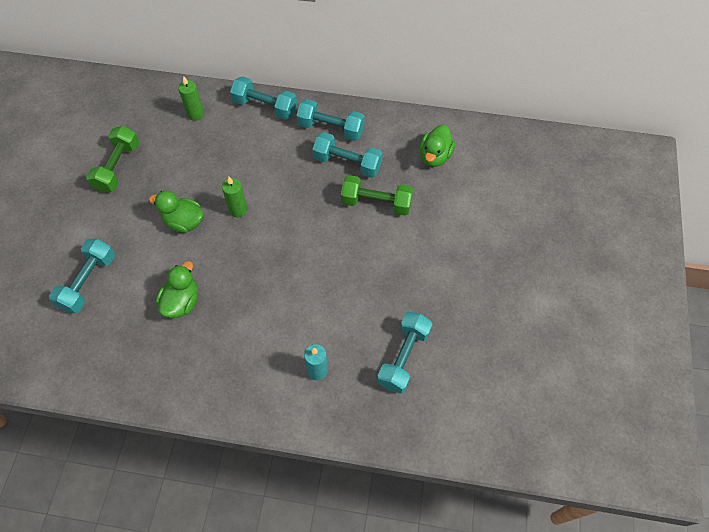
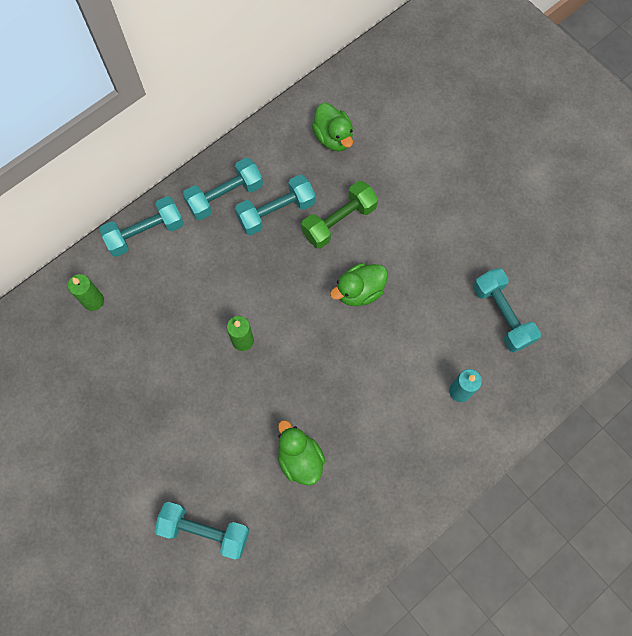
camera: 50 degrees left, 10 degrees up
(88, 282) = (205, 531): turquoise dumbbell -> turquoise dumbbell turned 45 degrees counterclockwise
(118, 167) = (91, 417): green dumbbell -> none
(184, 222) = (213, 398): green duck -> green duck (359, 291)

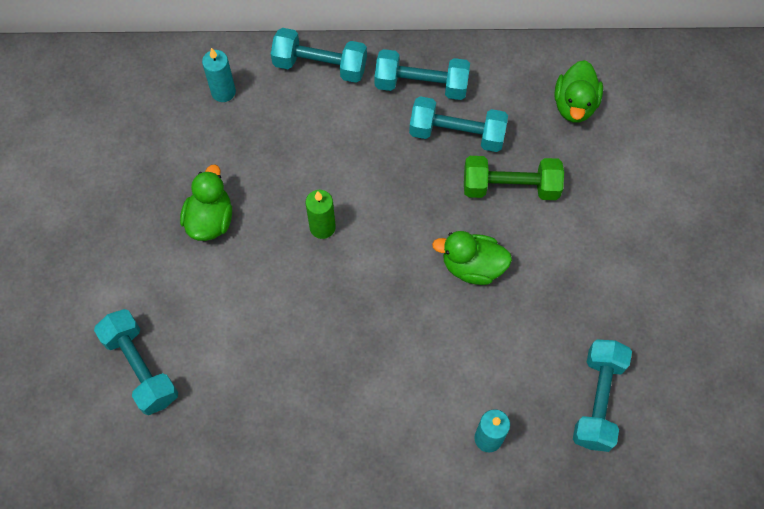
camera: 40 degrees right, 5 degrees down
(93, 301) = (223, 92): green candle -> turquoise candle
(300, 458) = (279, 374): green duck -> green duck (210, 220)

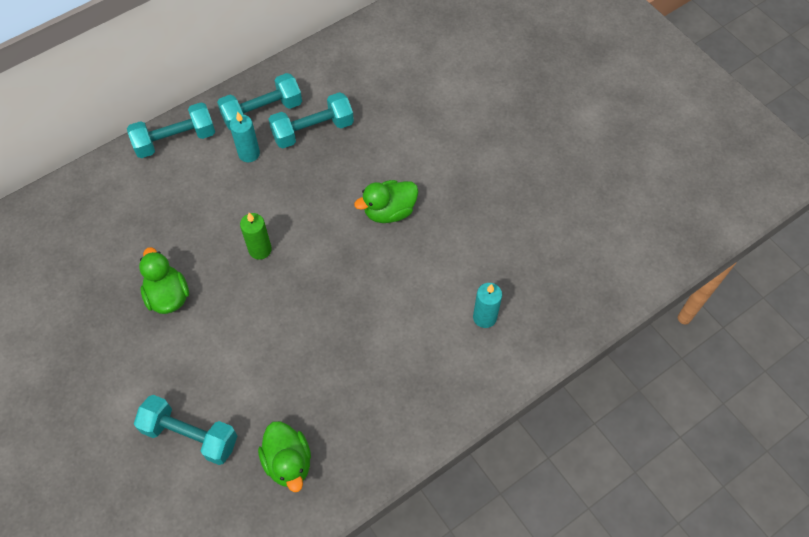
camera: 35 degrees left, 5 degrees down
(223, 92) = (111, 200): turquoise candle -> turquoise candle (249, 154)
(510, 187) = (377, 144): green dumbbell -> none
(574, 105) = (381, 66): green duck -> green duck (288, 462)
(598, 400) = (538, 246): turquoise dumbbell -> none

